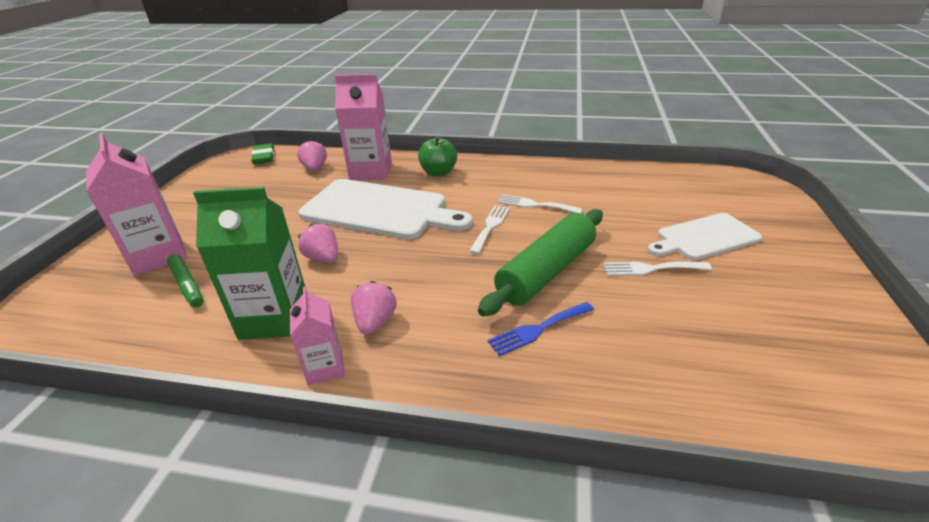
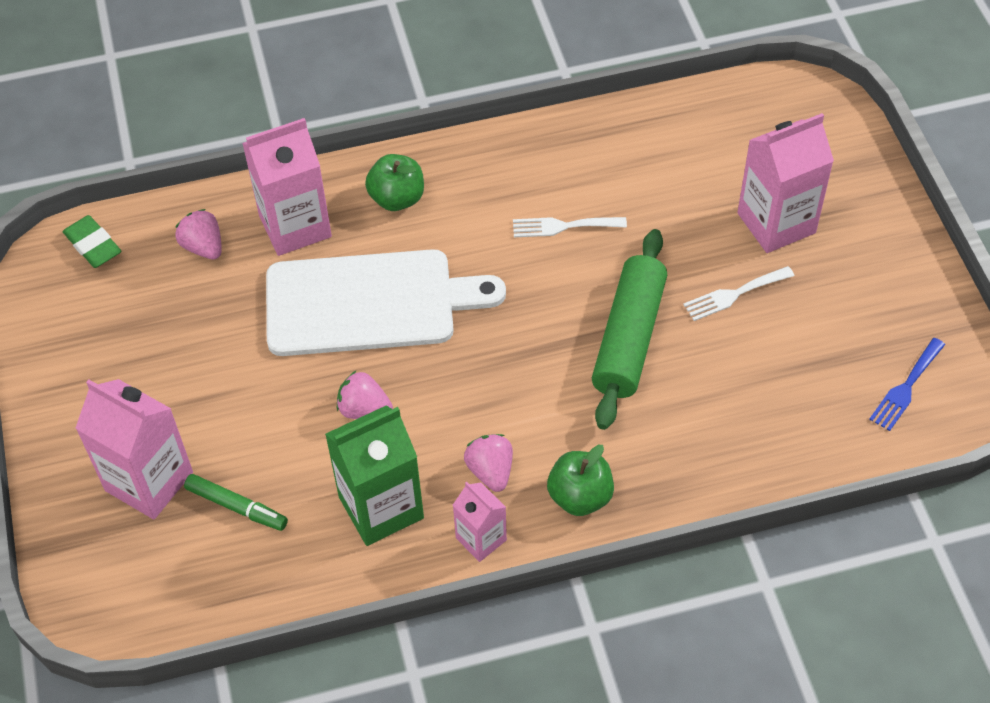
camera: 25 degrees left, 20 degrees up
(433, 365) = (580, 496): none -> green apple
(490, 226) = (530, 286): white fork -> none
(538, 329) = (655, 419): blue fork -> blue fork (906, 387)
(704, 237) = (776, 223): white cutting board -> pink carton

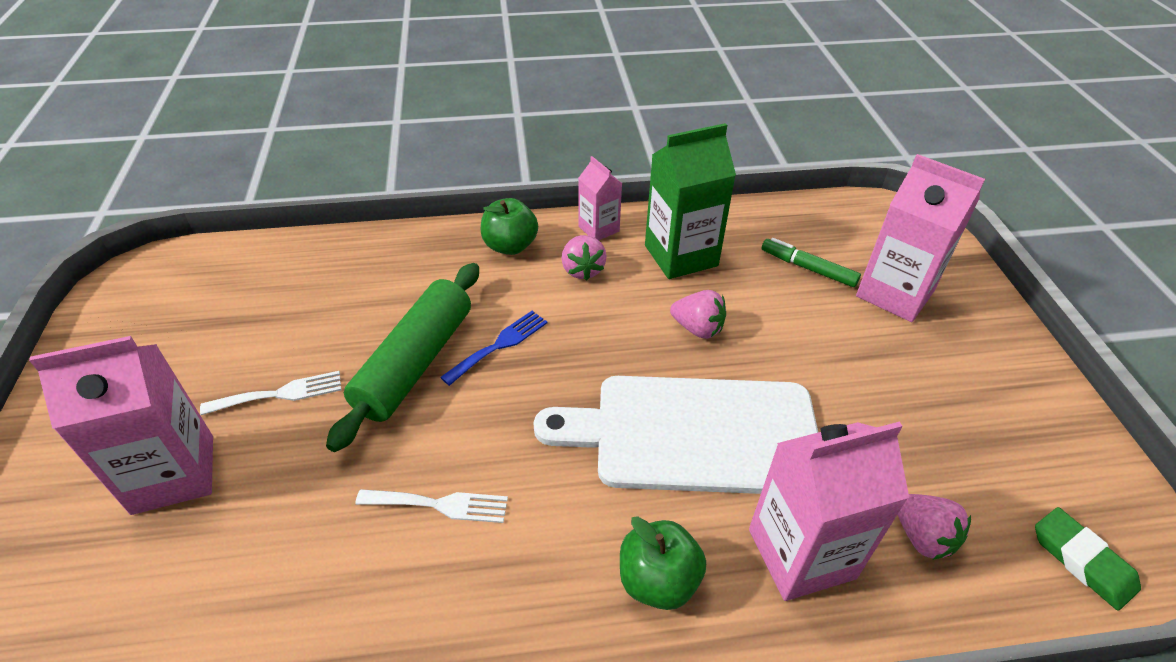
camera: 175 degrees left, 10 degrees down
(906, 387) = (179, 291): blue fork -> blue fork (499, 345)

